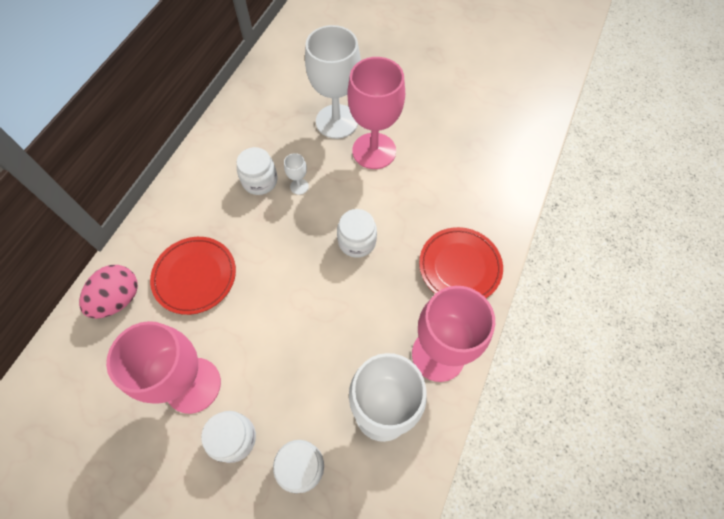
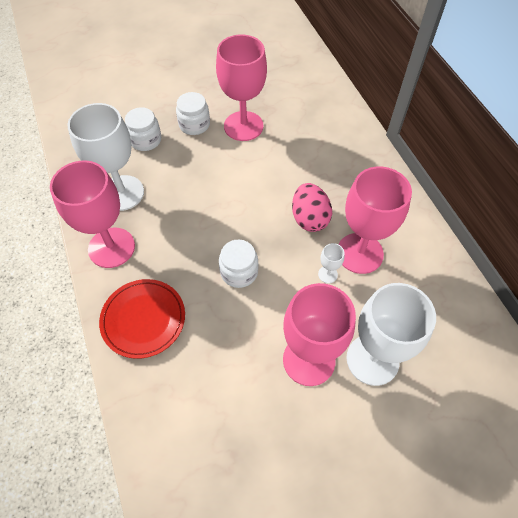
camera: 135 degrees right, 5 degrees down
(119, 299) = (338, 125): pink egg -> pink egg (309, 218)
(195, 276) = (314, 167): red plate -> none
(260, 181) = (359, 253): white jar -> pink goblet

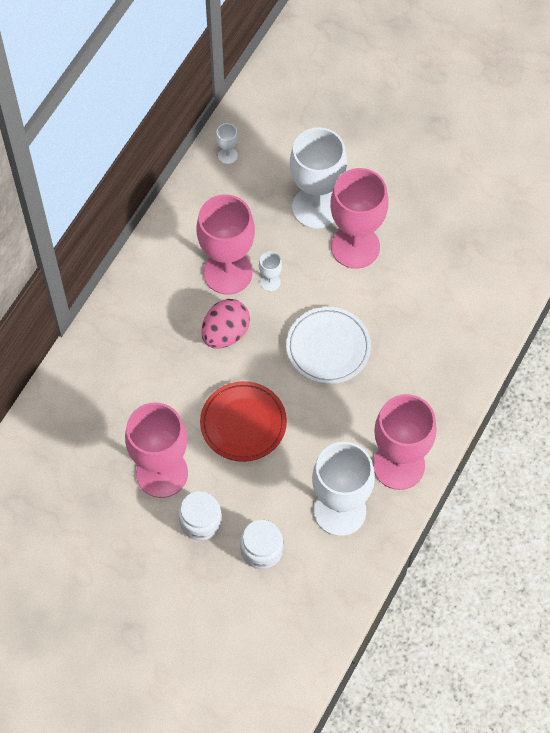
camera: 130 degrees left, 5 degrees up
(143, 319) = (432, 382): red plate -> red plate (243, 423)
(239, 272) = (328, 347): white jar -> white plate
(477, 330) = (227, 155): none -> white goblet

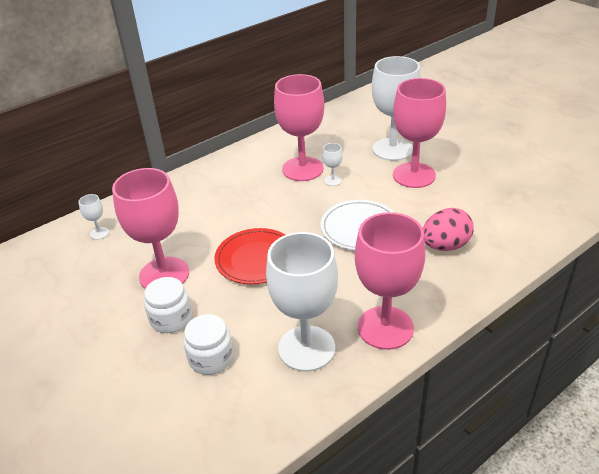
camera: 25 degrees right, 25 degrees down
(225, 333) = (278, 201): pink egg -> pink egg (445, 246)
(227, 155) = (340, 114): white goblet -> white goblet (99, 233)

